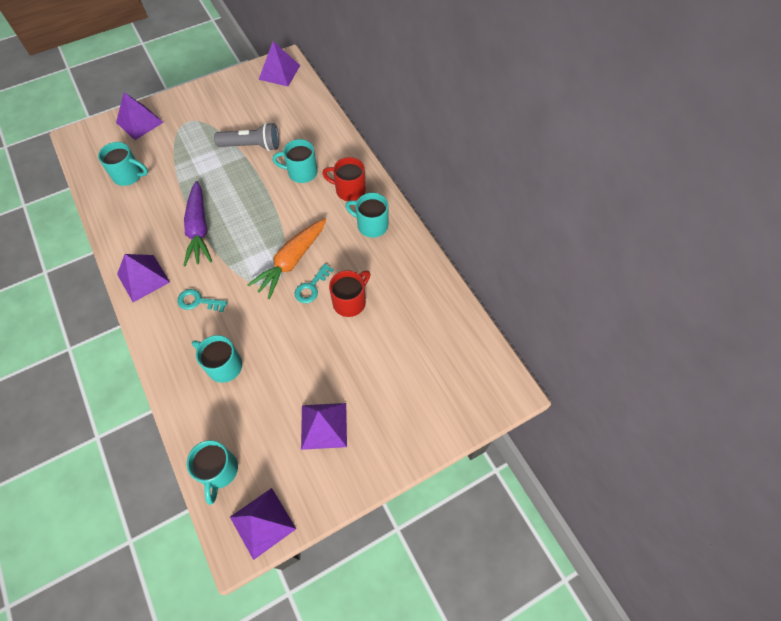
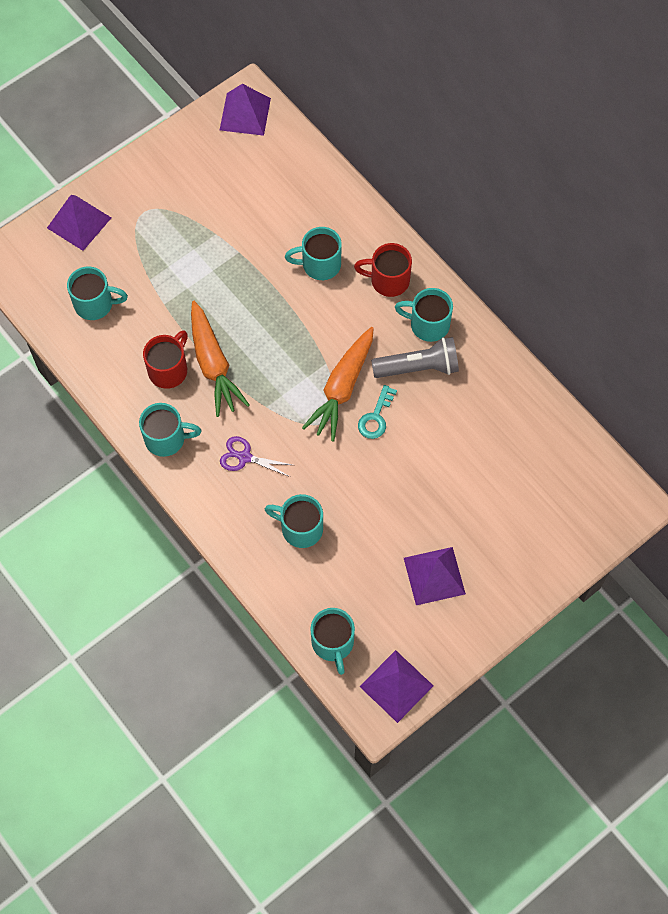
camera: 10 degrees left, 5 degrees up
(143, 278) = (166, 439): purple pyramid -> turquoise mug
(198, 301) = (244, 457): turquoise key -> purple scissors
(199, 229) = (213, 365): purple carrot -> orange carrot
(252, 146) = (243, 235): grey flashlight -> grey flashlight (418, 367)
(350, 301) = (427, 428): red mug -> red mug (169, 370)

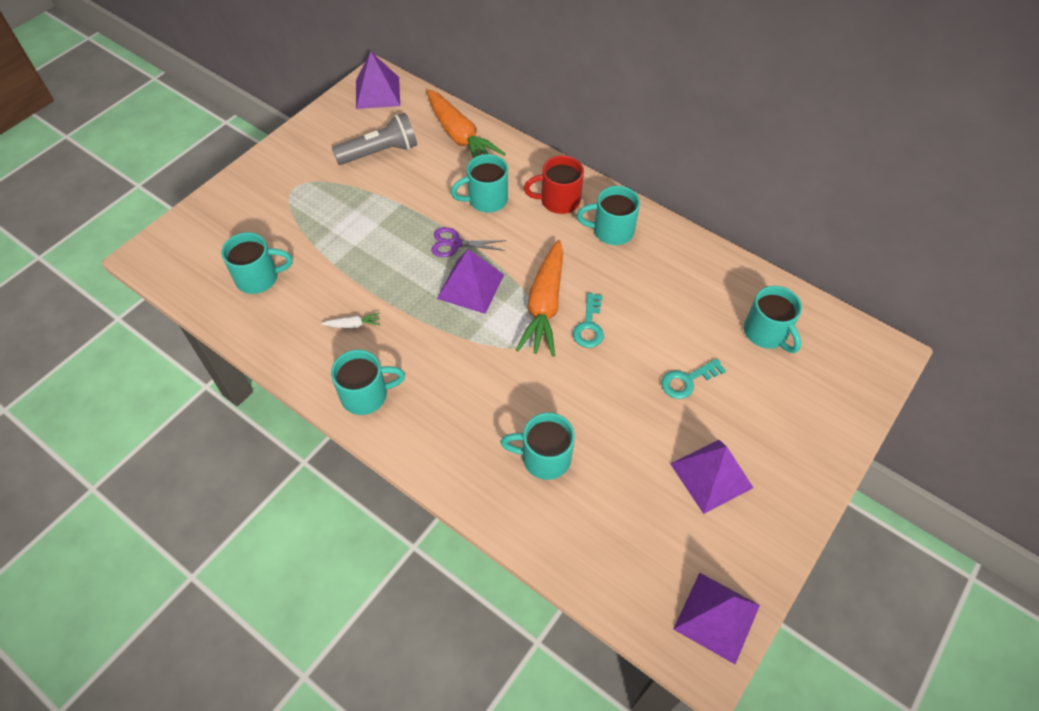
camera: 15 degrees left, 10 degrees down
(79, 222) = (228, 208): purple pyramid -> purple pyramid (470, 286)
(169, 370) = (353, 325): red mug -> white carrot
(213, 365) = (400, 310): orange carrot -> orange carrot (460, 136)
(244, 457) = (459, 395): purple scissors -> purple scissors (455, 244)
(333, 643) = (624, 583): turquoise mug -> turquoise mug (766, 333)
(418, 367) = (616, 270): grey flashlight -> grey flashlight (380, 152)
(445, 488) = (687, 380): none -> turquoise key

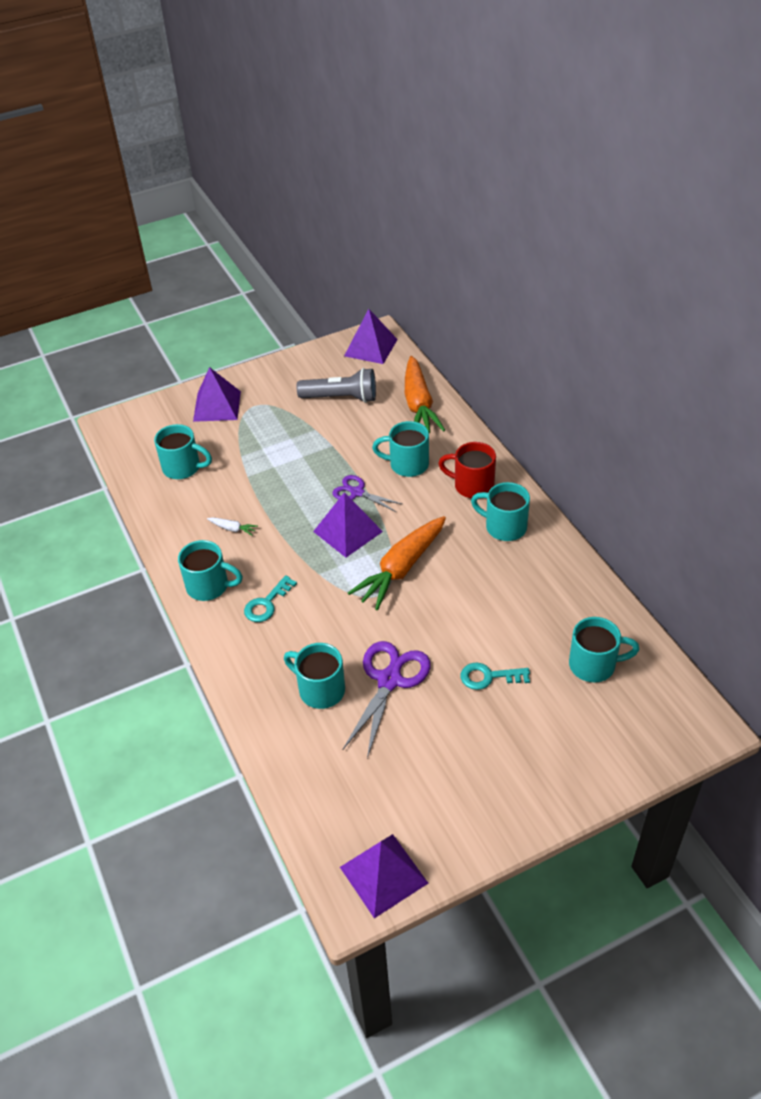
camera: 30 degrees right, 10 degrees down
(589, 325) = (430, 599): turquoise key -> turquoise key (267, 603)
(602, 421) = (389, 680): none -> purple scissors
(711, 475) = (457, 762): purple pyramid -> purple pyramid (217, 406)
(766, 333) = (594, 665): turquoise mug -> turquoise mug turned 90 degrees counterclockwise

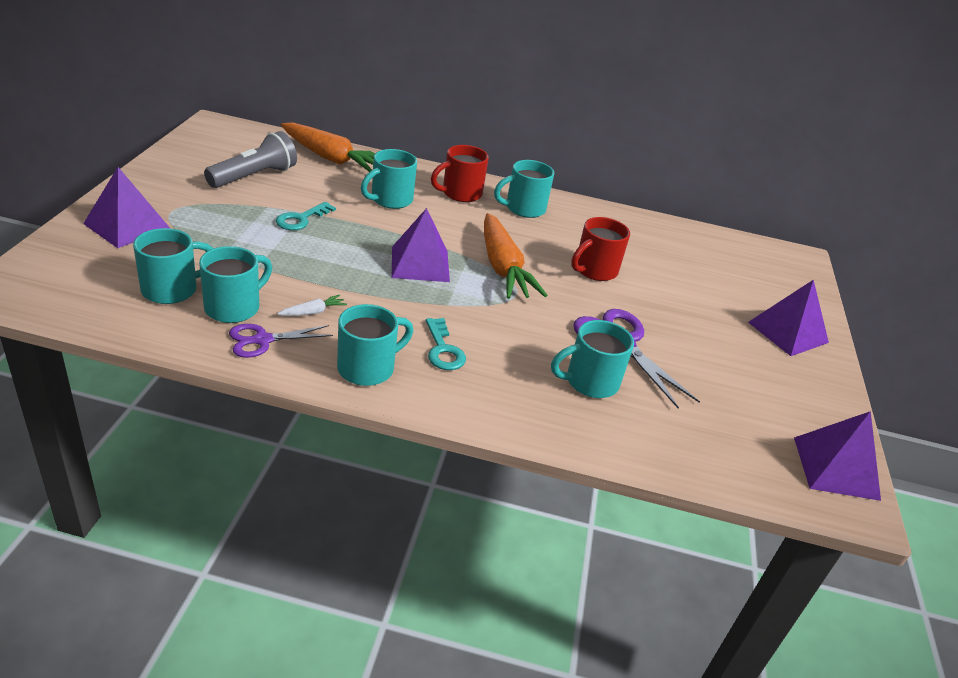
camera: 60 degrees left, 10 degrees down
(357, 492) = (381, 234): purple scissors -> purple scissors (263, 340)
(370, 347) = (223, 134): purple pyramid -> purple pyramid (788, 332)
(470, 614) = (594, 270): none -> red mug
(489, 677) = (669, 300): turquoise key -> turquoise key (301, 219)
(594, 665) = (704, 258): turquoise mug -> turquoise mug (234, 307)

